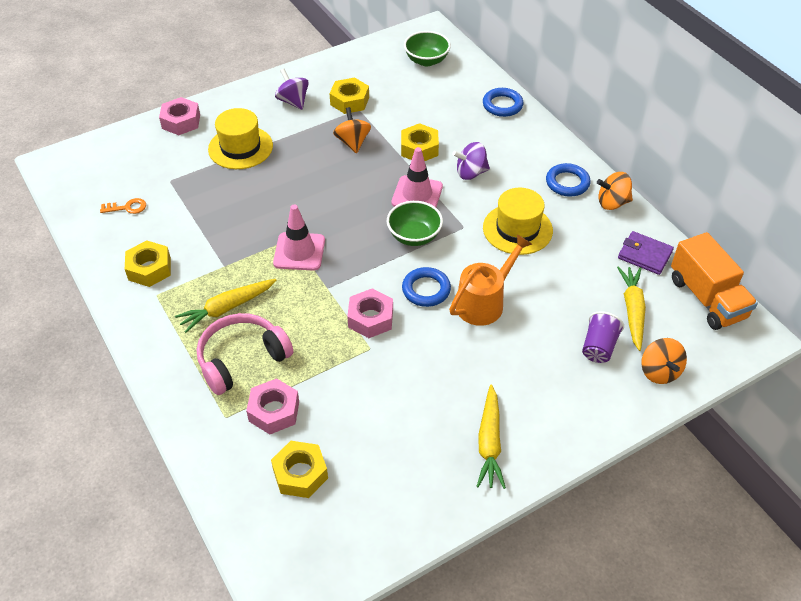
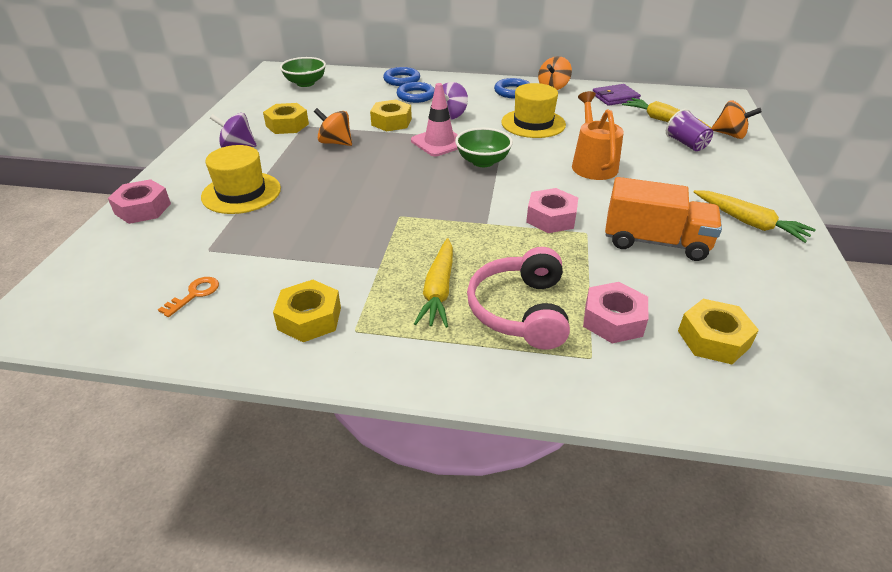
camera: 50 degrees left, 10 degrees down
(299, 251) = (422, 218): pink traffic cone -> none
(426, 290) = (549, 181): blue ring -> blue ring (416, 96)
(707, 298) = (677, 96): orange truck -> orange truck (655, 242)

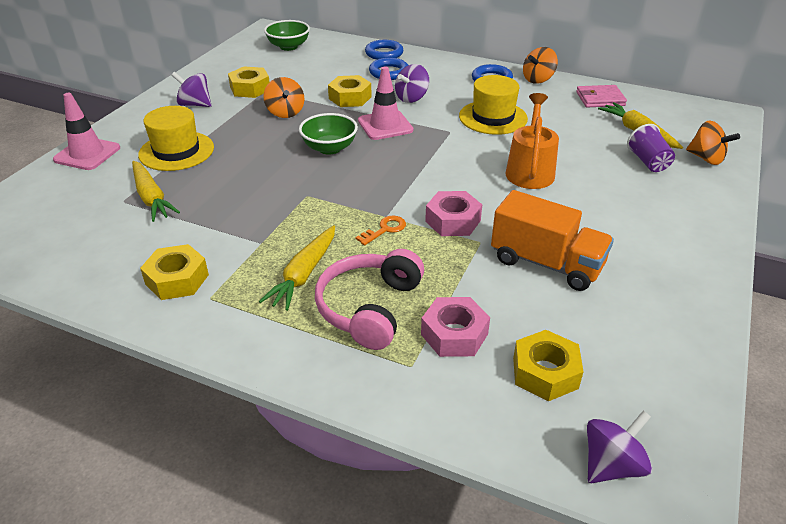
camera: 15 degrees right, 0 degrees up
(143, 209) = (87, 154): pink nut -> pink traffic cone
(194, 294) = (93, 240): orange key -> orange key (384, 229)
(335, 142) = (285, 112): orange spinning top -> orange spinning top turned 150 degrees counterclockwise
(483, 161) = (417, 152): green bowl -> green bowl (329, 148)
(615, 97) = (600, 99): purple wallet -> pink wallet
(749, 222) = (663, 260): yellow carrot -> yellow carrot (151, 197)
(820, 410) = (611, 465): none -> purple spinning top

